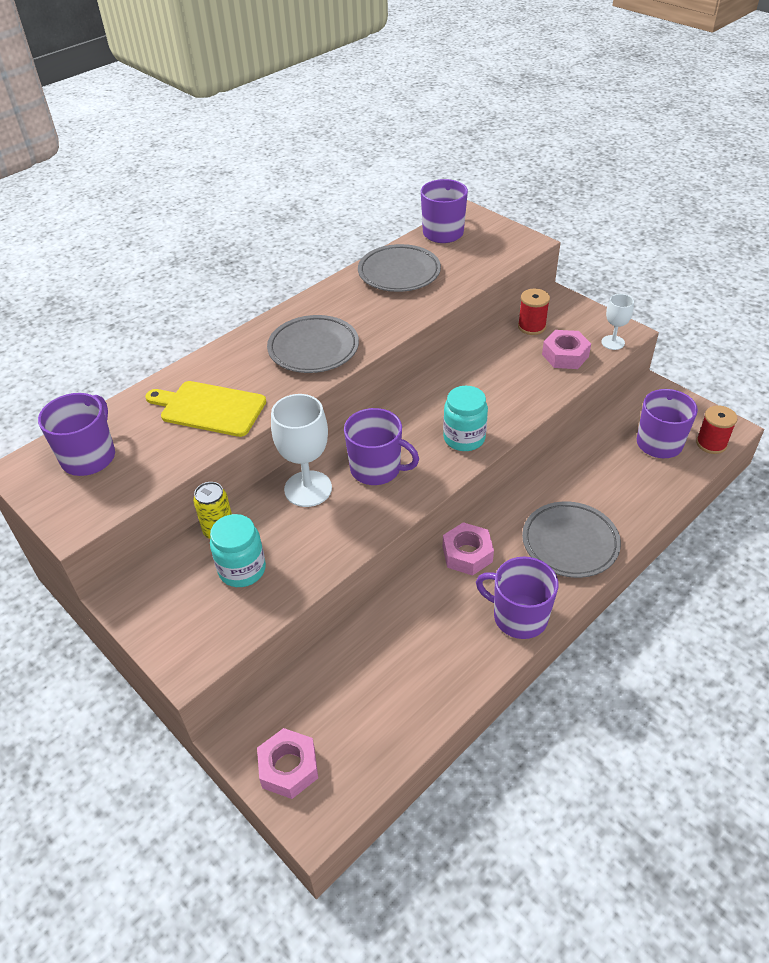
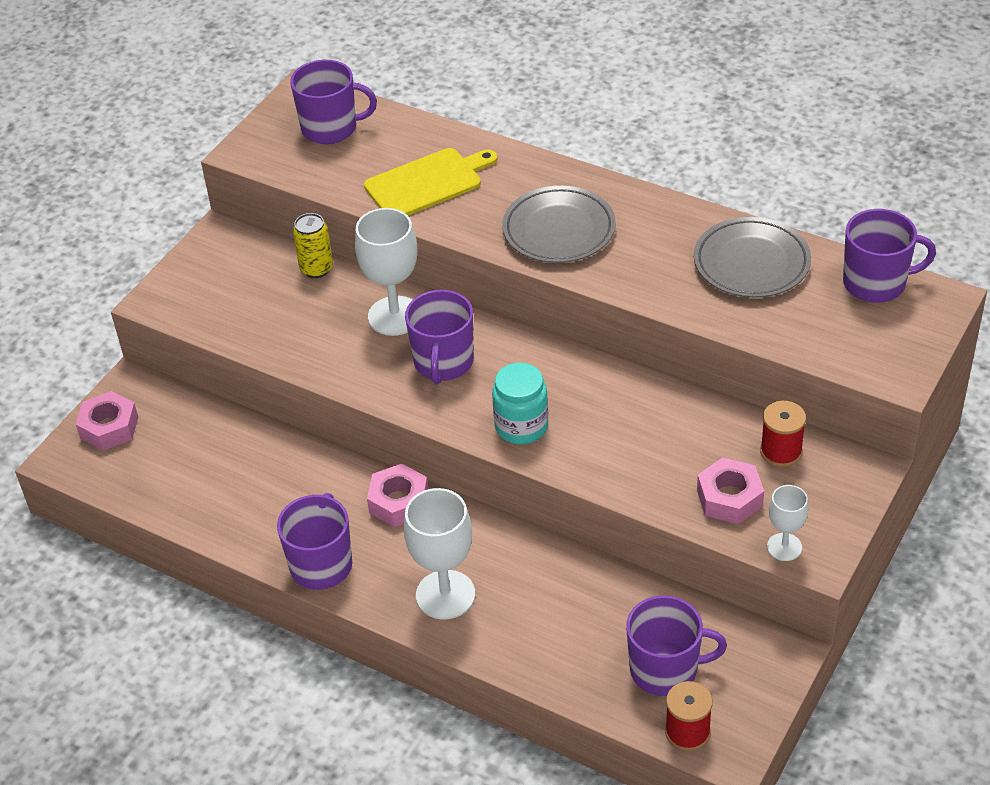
camera: 75 degrees right, 0 degrees up
(209, 408) = (427, 183): yellow cutting board -> yellow cutting board turned 60 degrees clockwise
(242, 569) = (271, 301): turquoise jar -> none
(570, 543) = (445, 595): grey plate -> white goblet

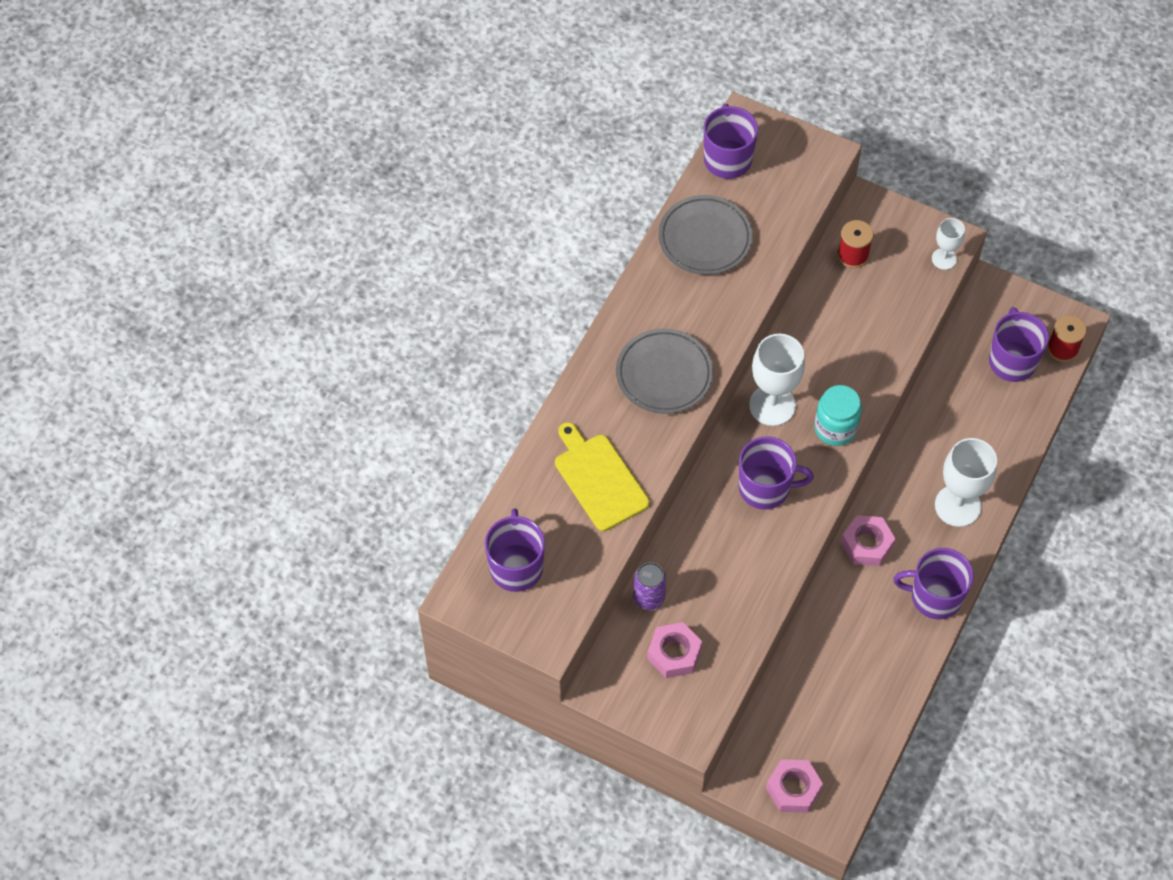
camera: 95 degrees left, 15 degrees up
(316, 269) = (649, 598): yellow can -> purple can
(395, 316) = (710, 529): white goblet -> white goblet (772, 405)
(729, 498) = (900, 290): pink nut -> pink nut (674, 654)

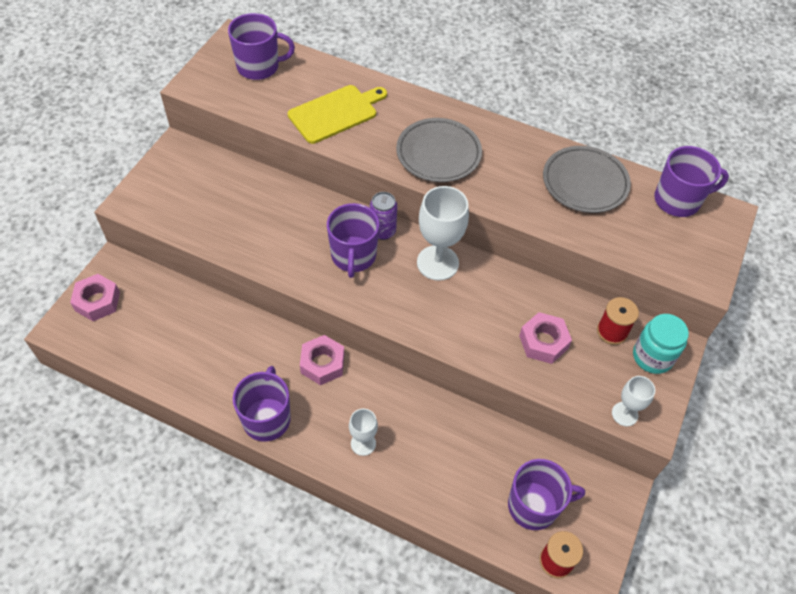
camera: 85 degrees right, 5 degrees down
(649, 598) = (252, 177): purple can -> purple can (382, 231)
(674, 654) = (201, 192): pink nut -> pink nut (543, 342)
(835, 428) = (417, 311): turquoise jar -> turquoise jar (652, 356)
(957, 506) = (363, 443): white goblet -> white goblet, size x0.56

